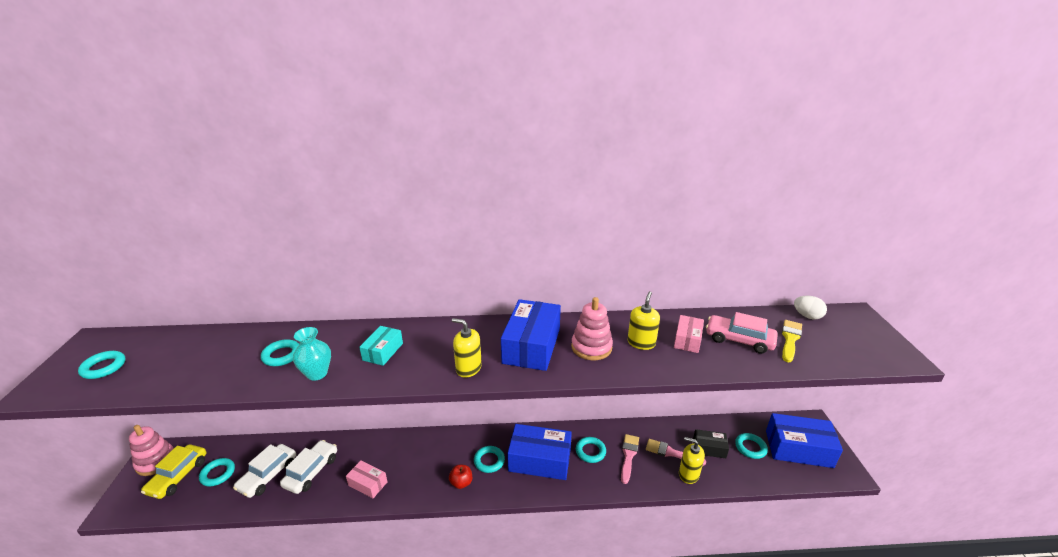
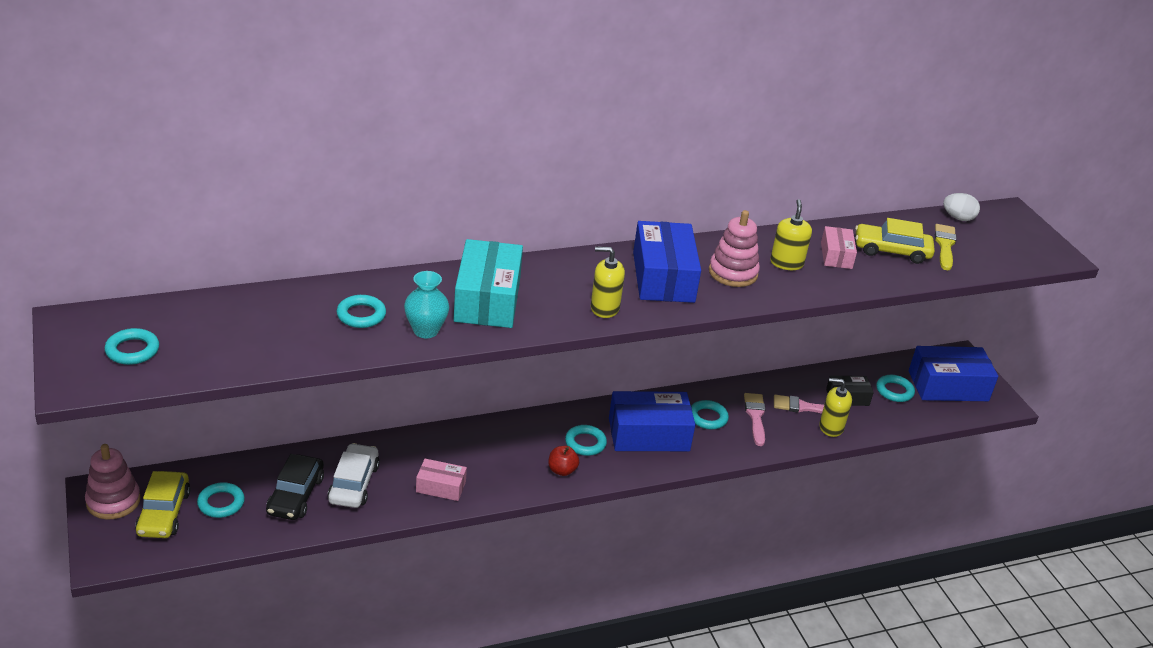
camera: 20 degrees left, 5 degrees up
(268, 475) = (295, 495): white car -> black car
(383, 351) = (487, 299): turquoise box -> turquoise box, size x1.86
(739, 340) = (891, 251): pink car -> yellow car

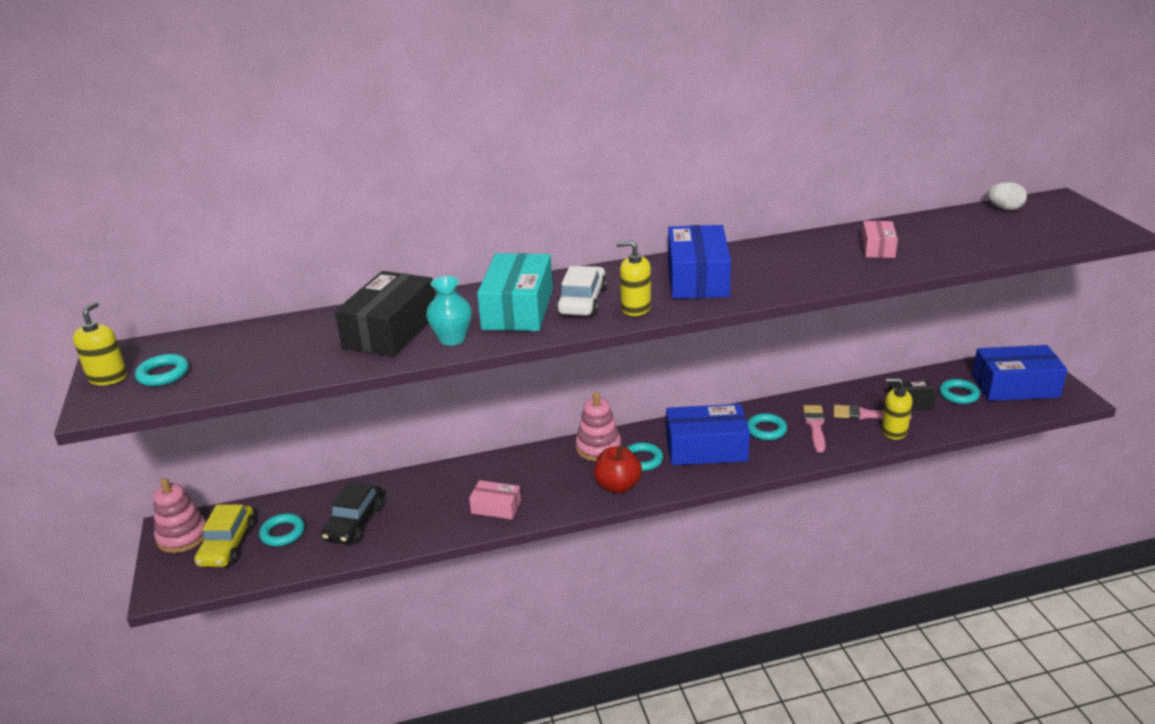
camera: 10 degrees right, 5 degrees down
(354, 483) = (412, 509): white car -> white car (582, 301)
(361, 315) = (391, 330): turquoise ring -> black box
(562, 470) = (617, 486): red apple -> red apple, size x1.55
(733, 273) = (769, 270): pink stacking toy -> pink stacking toy (598, 448)
(786, 263) = (825, 258): yellow soap dispenser -> yellow soap dispenser (108, 377)
(891, 251) = (936, 240): yellow car -> none
(945, 246) = (993, 232): yellow brush -> none

